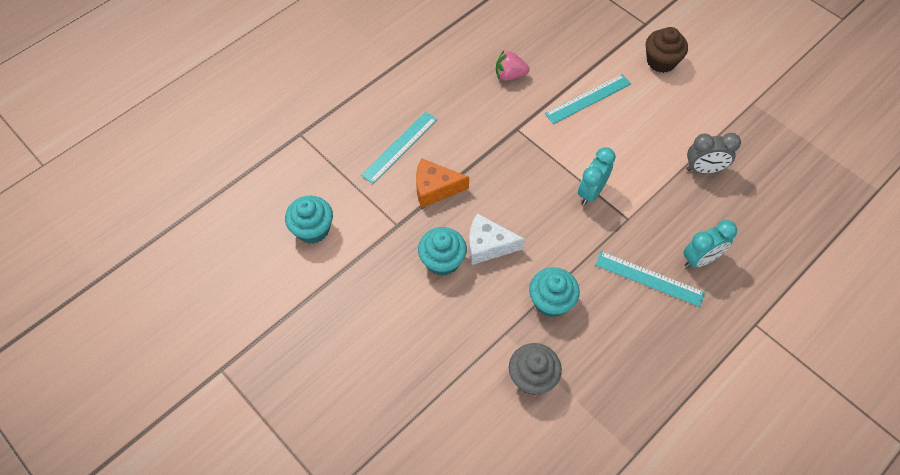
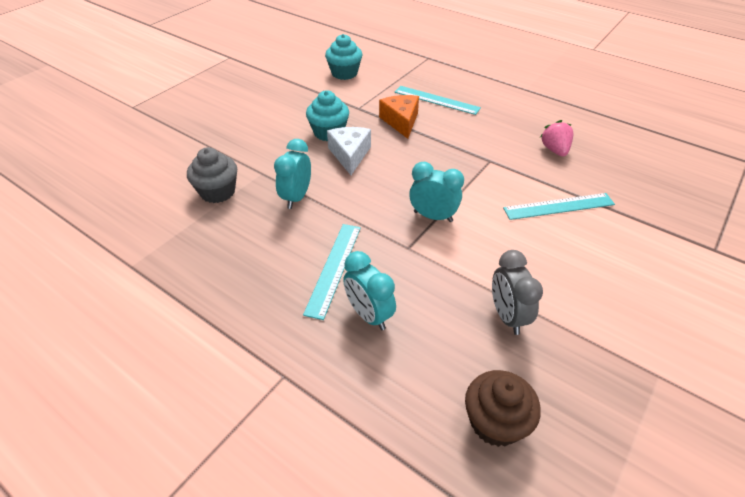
camera: 80 degrees right, 15 degrees down
(551, 301) = (296, 197): turquoise cupcake -> turquoise clock
(588, 99) = (559, 206): turquoise ruler -> turquoise ruler turned 60 degrees counterclockwise
(661, 61) = (661, 267): brown cupcake -> brown cupcake (495, 422)

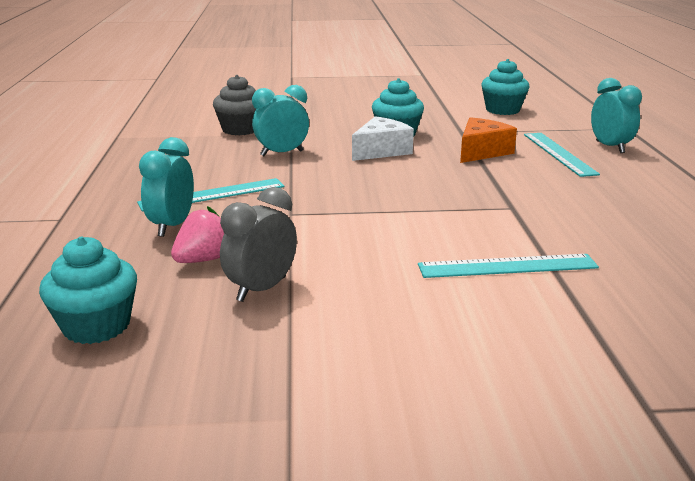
camera: 50 degrees right, 20 degrees down
(433, 216) = (358, 209): turquoise clock -> turquoise clock (610, 147)
(495, 422) = (96, 326): brown cupcake -> turquoise cupcake
(554, 150) = (617, 234): pink strawberry -> pink strawberry (204, 260)
(559, 206) = (507, 266): turquoise ruler -> turquoise ruler turned 45 degrees counterclockwise

